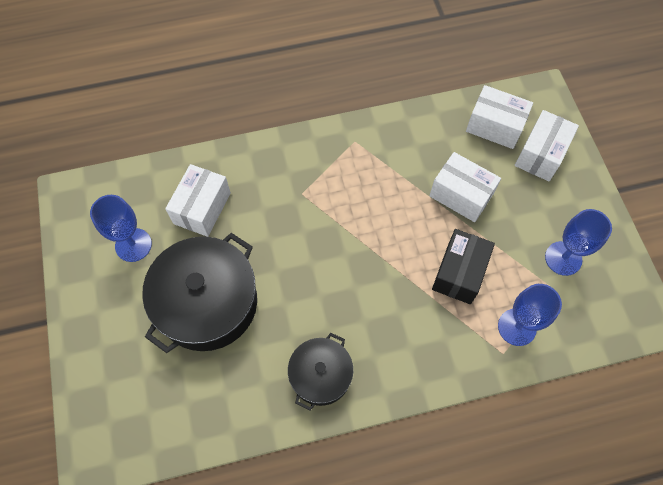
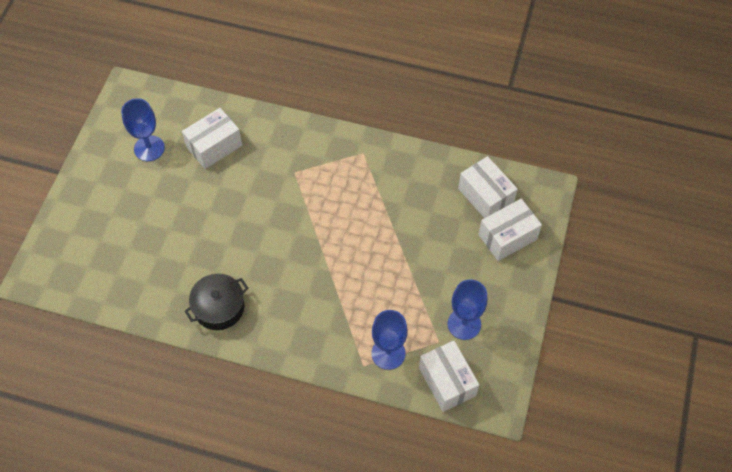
camera: 30 degrees right, 5 degrees down
(207, 303) = (174, 215): black pot -> none
(459, 273) = (373, 291): black box -> none
(461, 195) = (417, 235): white box -> white box (447, 381)

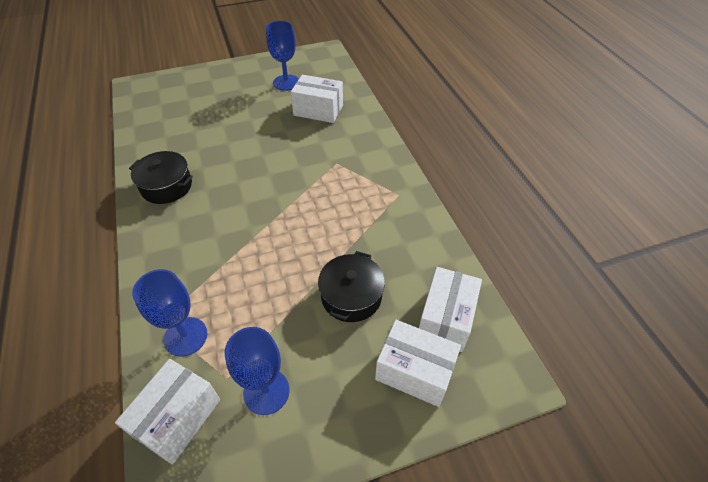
camera: 55 degrees right, 10 degrees down
(429, 238) = (351, 296): none -> black pot

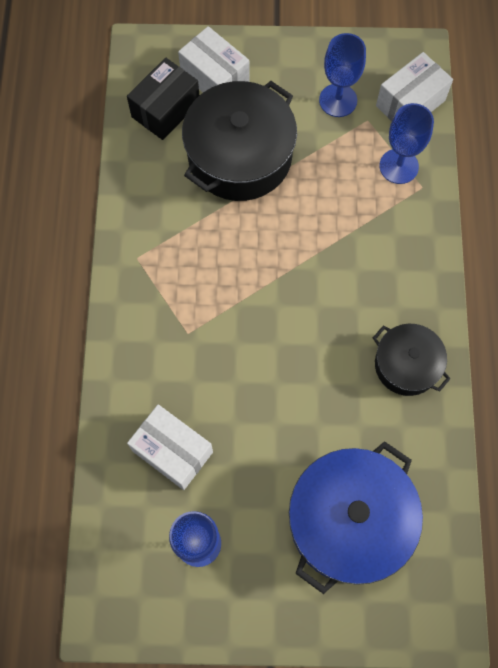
camera: 160 degrees left, 20 degrees up
(198, 108) = (349, 520): none -> blue pot
(351, 296) = (239, 156): black pot -> black pot, size x1.75
(445, 318) = (165, 109): white box -> black box

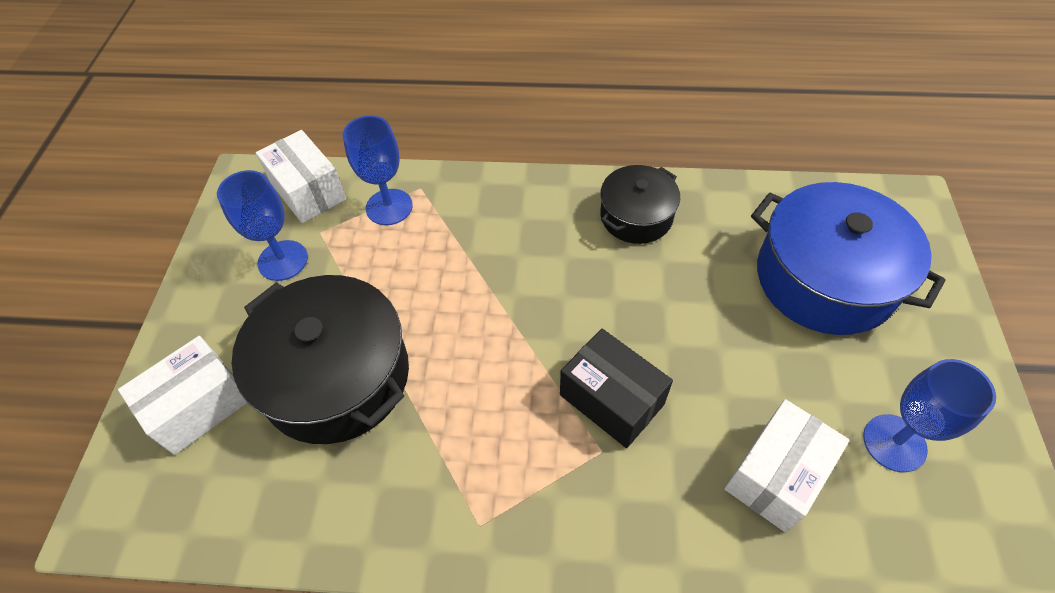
camera: 85 degrees left, 15 degrees down
(165, 109) = (231, 479): black box -> black box (611, 399)

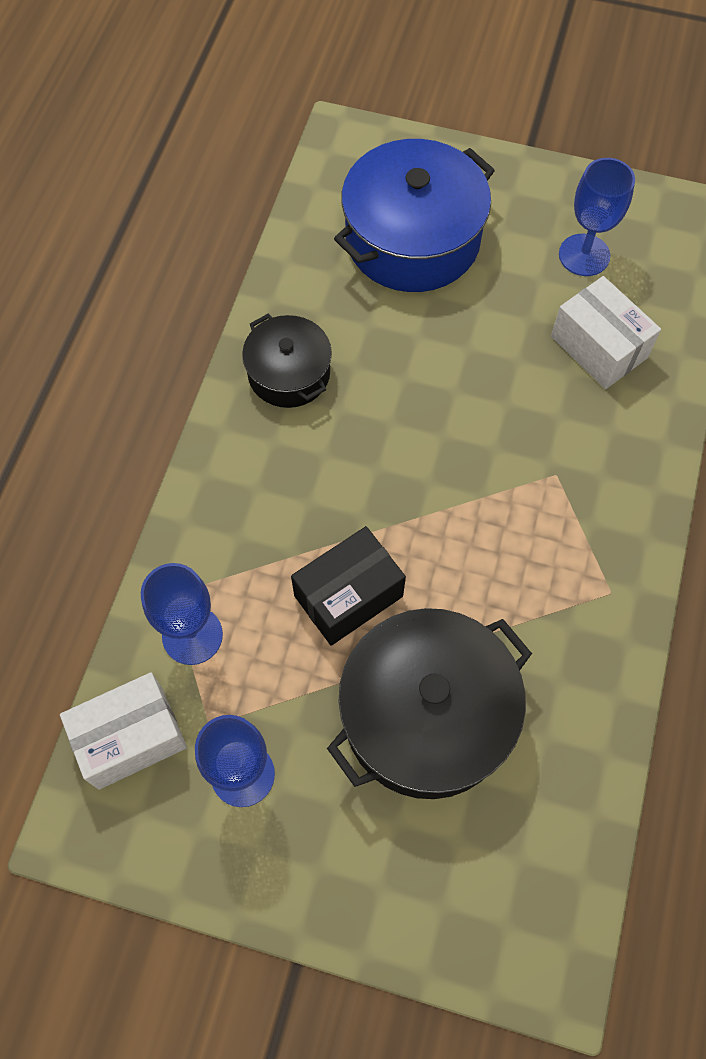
camera: 80 degrees left, 10 degrees up
(199, 406) = (434, 875): white box -> none
(611, 399) = (505, 453): black box -> black box (348, 596)

